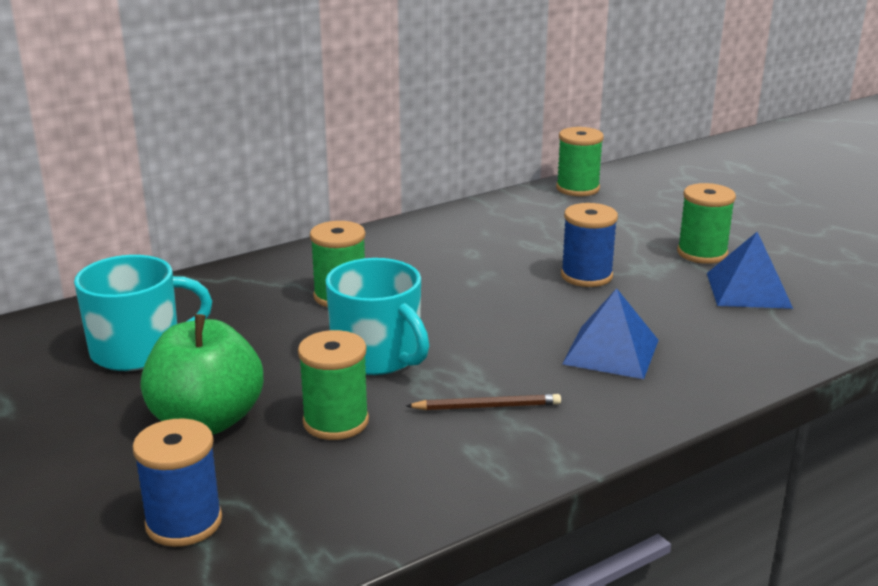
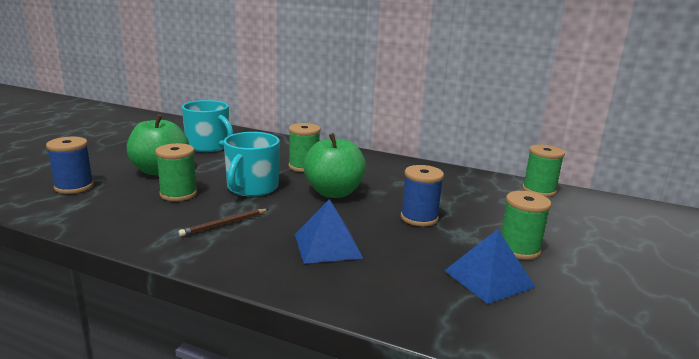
camera: 55 degrees right, 5 degrees down
(459, 302) = (334, 192): none -> green apple
(487, 406) = (224, 224): brown pencil -> brown pencil turned 90 degrees clockwise

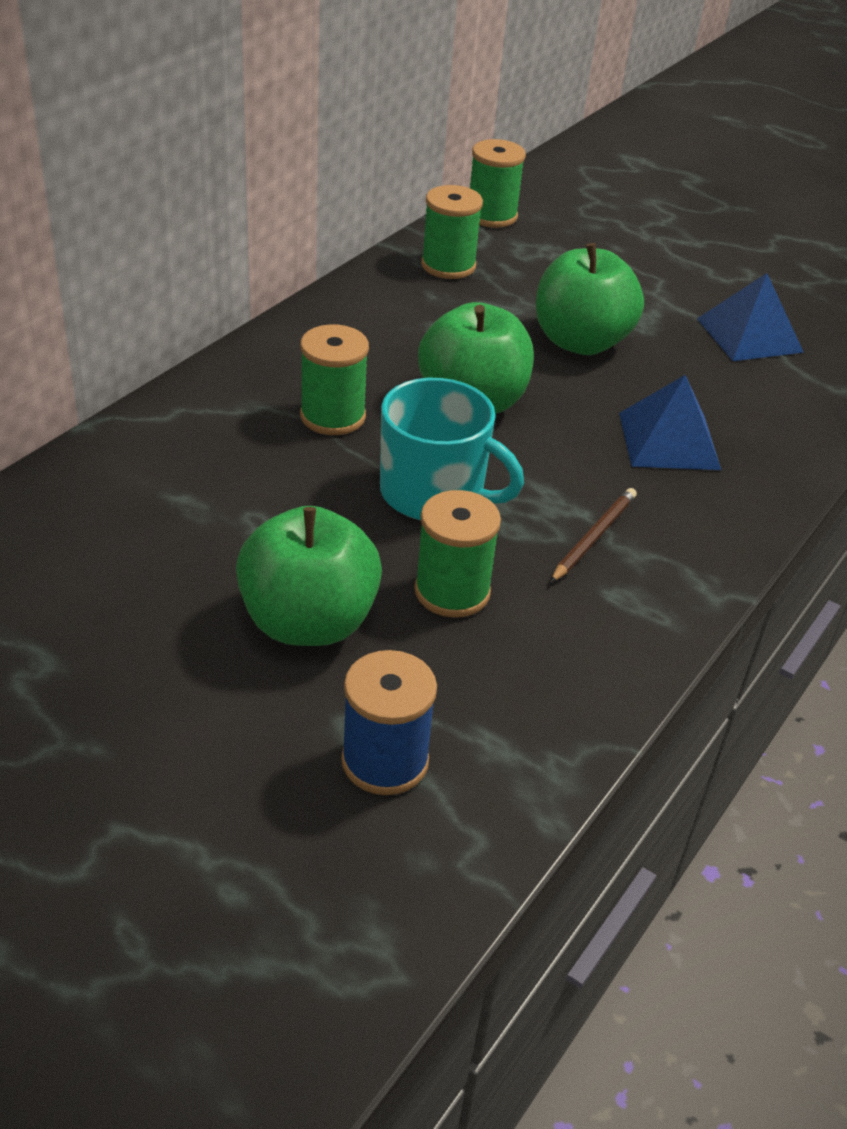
camera: 80 degrees left, 20 degrees up
(209, 146) = (148, 540): turquoise mug -> none
(224, 224) = (593, 537): brown pencil -> brown pencil turned 120 degrees counterclockwise
(419, 218) = (580, 342): blue spool -> green apple
(519, 249) = (676, 292): green spool -> green spool (448, 265)

